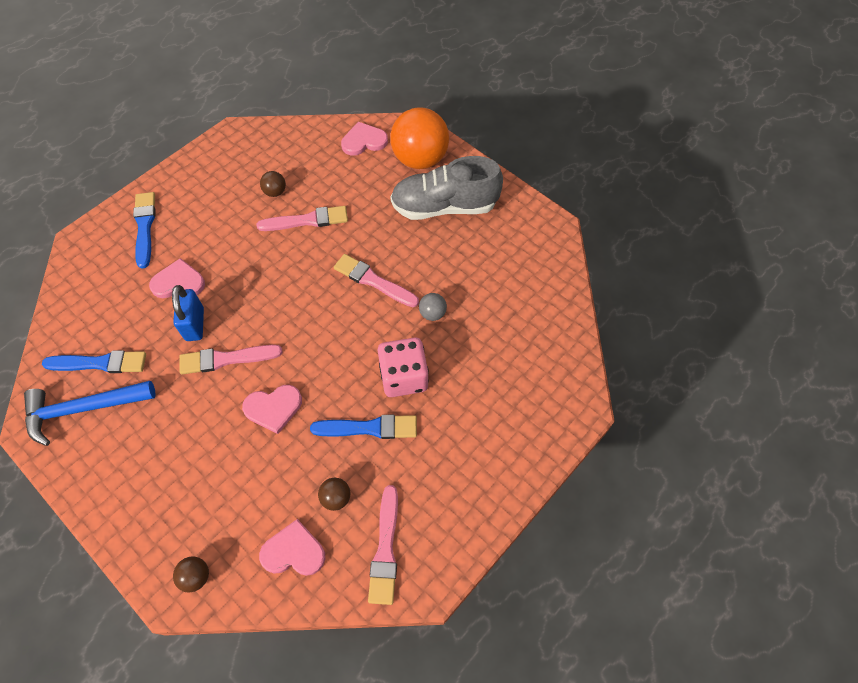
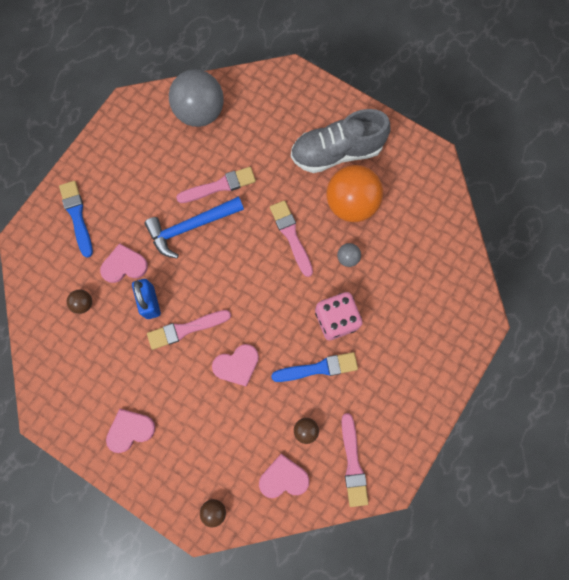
camera: 10 degrees left, 15 degrees up
(84, 409) = (81, 393): blue hammer -> blue hammer (191, 227)
(100, 363) = (81, 351): blue brush -> none
(275, 192) = (183, 161): brown ball -> brown ball (83, 303)
(306, 150) = (200, 112): none -> grey ball
(364, 141) = (250, 95): pink heart -> pink heart (130, 430)
(373, 281) = (291, 235): pink brush -> pink brush turned 45 degrees clockwise
(420, 159) = (305, 106): orange ball -> orange ball (351, 204)

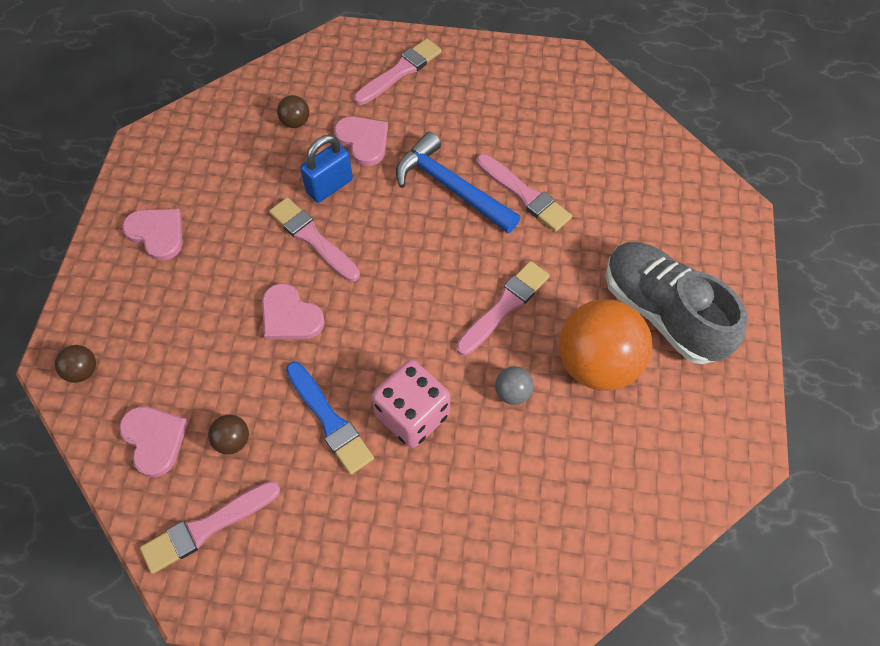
camera: 65 degrees right, 15 degrees down
(77, 216) = (400, 71): blue brush -> pink brush
(200, 112) = (610, 133): grey ball -> none

